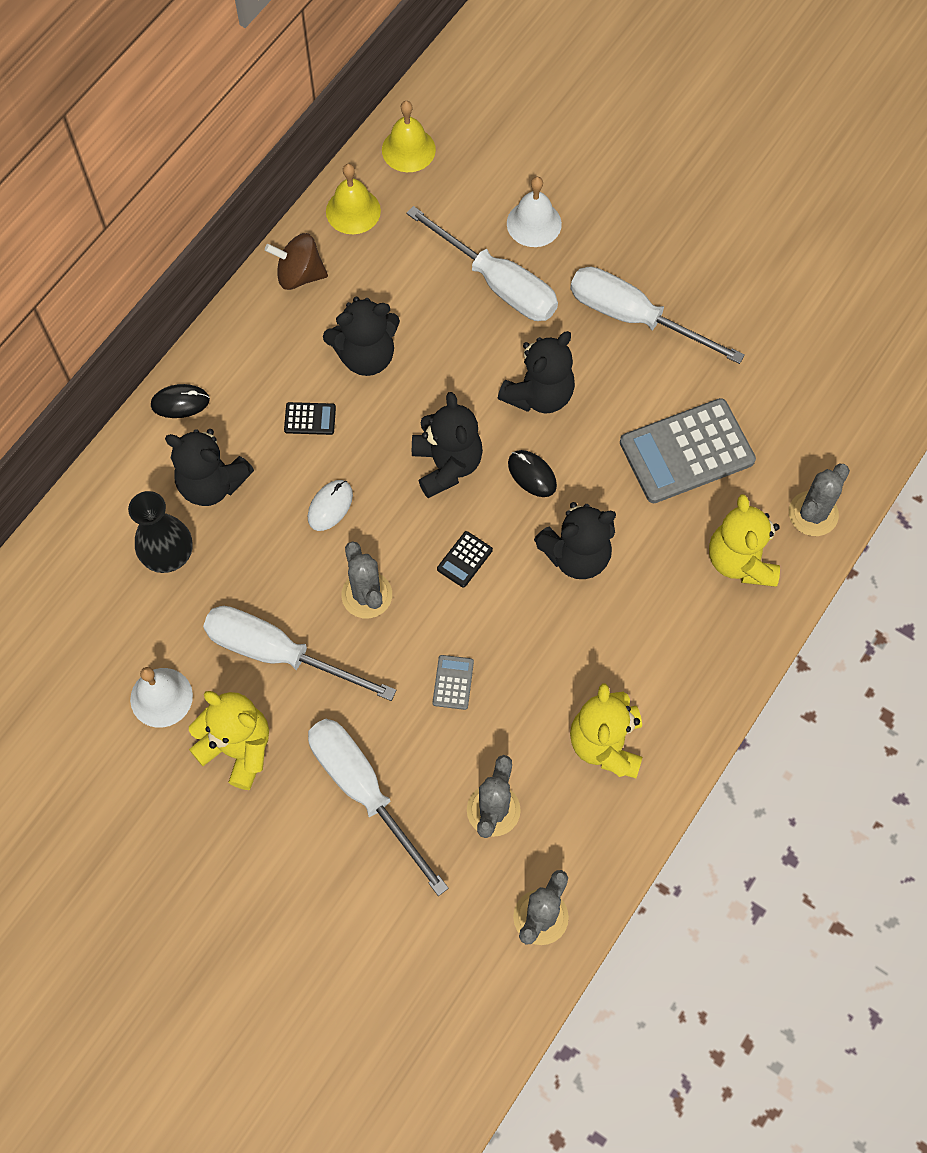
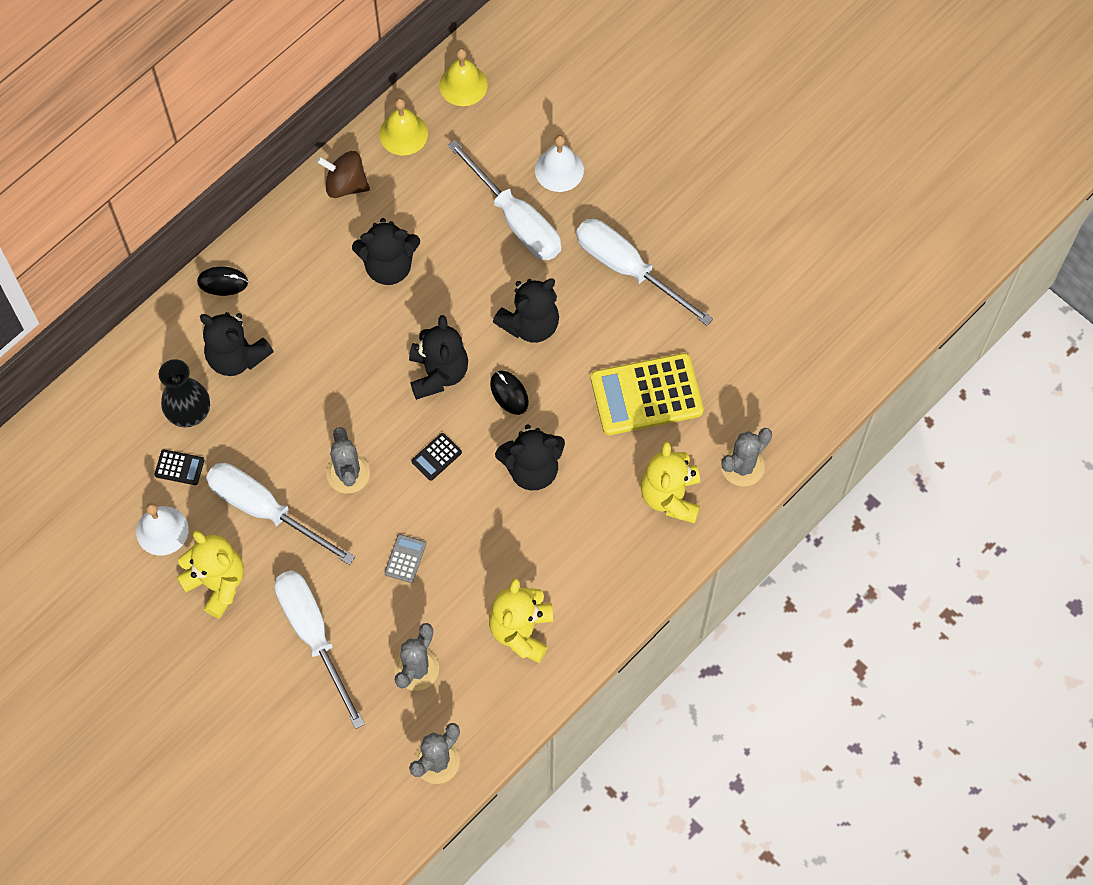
camera: 10 degrees right, 0 degrees up
(310, 419) = (330, 314): black calculator -> black calculator (179, 467)
(330, 506) = (332, 392): white mouse -> none
(686, 451) = (646, 395): grey calculator -> yellow calculator

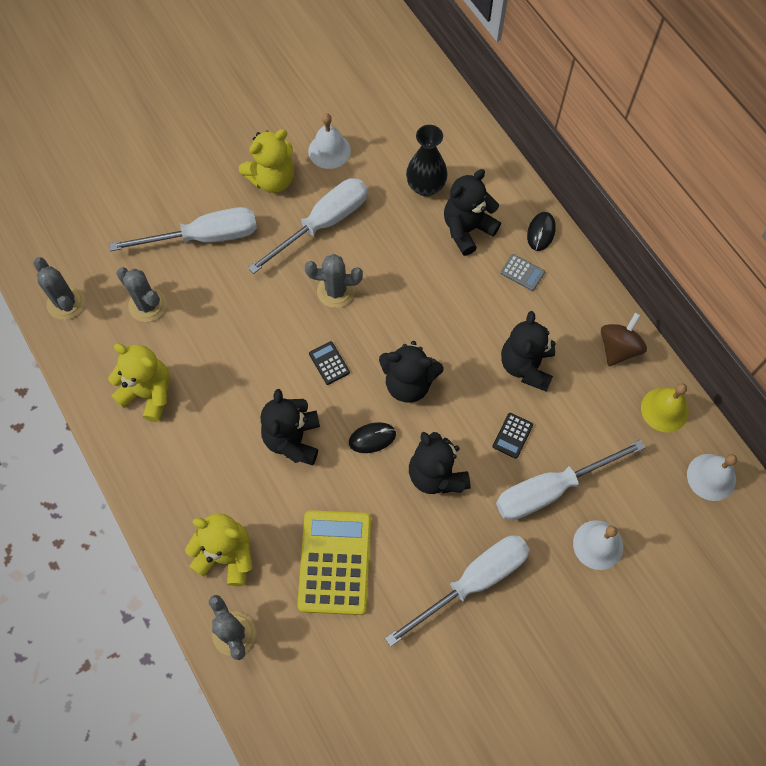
camera: 105 degrees right, 0 degrees up
(179, 467) = (379, 171): black calculator -> black calculator (512, 435)
(405, 558) = (245, 318): grey calculator -> grey calculator (522, 272)
(463, 85) = (711, 477): yellow bell -> white bell

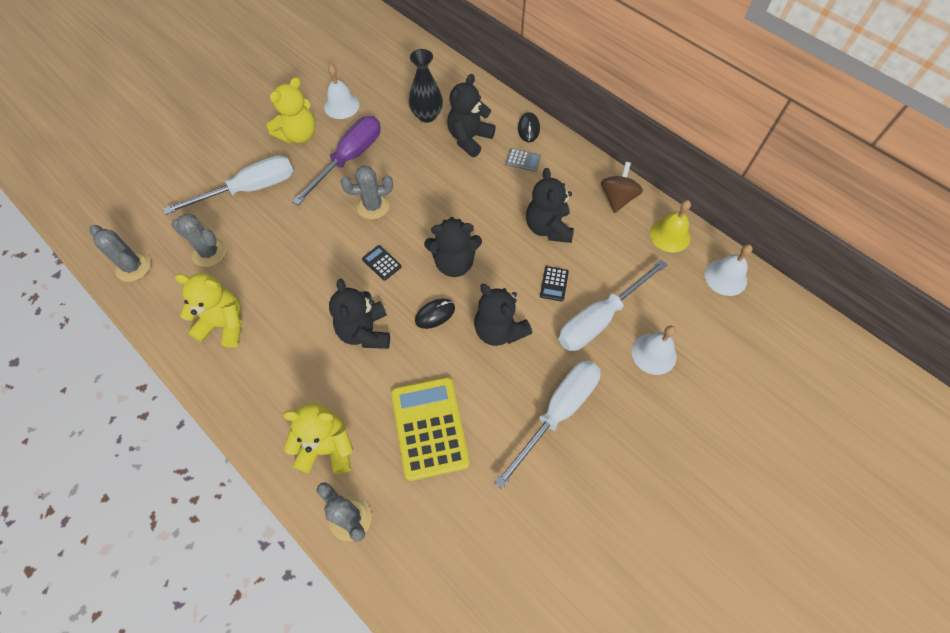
camera: 15 degrees left, 5 degrees down
(323, 224) = (349, 159): white screwdriver -> purple screwdriver

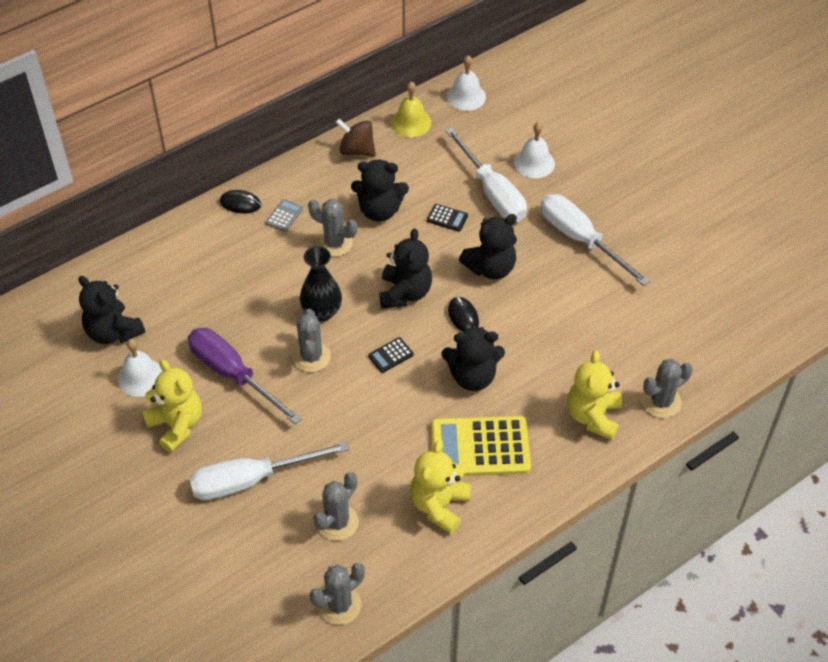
camera: 80 degrees left, 10 degrees down
(250, 189) = (251, 480): white screwdriver -> white screwdriver turned 90 degrees counterclockwise
(427, 115) = (188, 292): black vase -> black vase (322, 312)
(429, 427) = (583, 334): yellow calculator -> yellow calculator (480, 447)
(469, 139) = (238, 258): black teddy bear -> black teddy bear (113, 332)
(500, 200) = (334, 243): none -> grey cactus

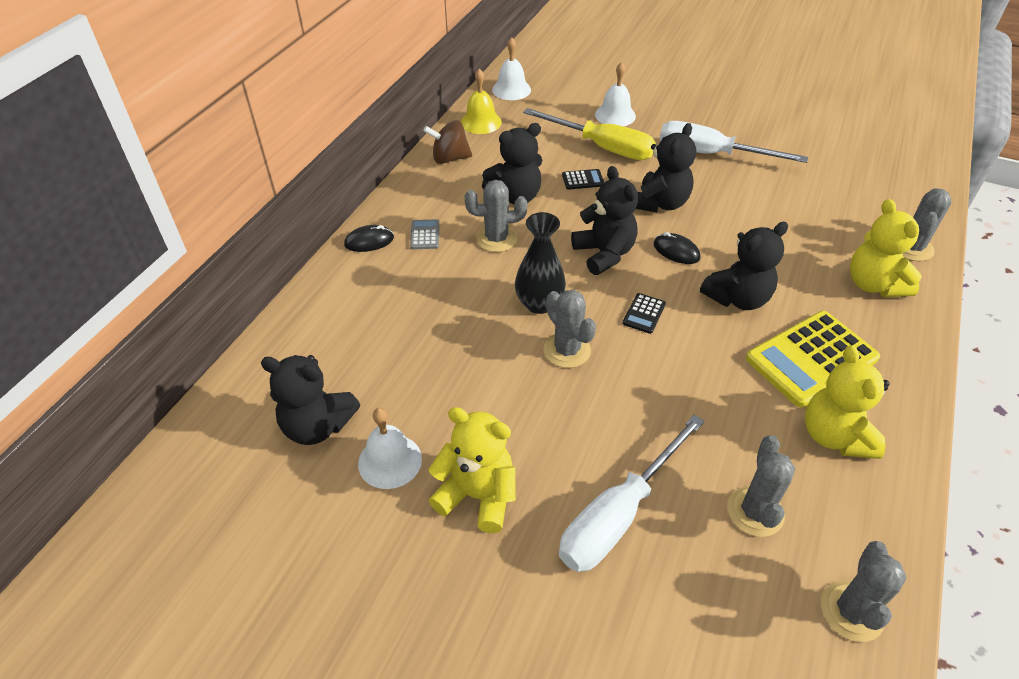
camera: 30 degrees left, 5 degrees down
(233, 374) = (498, 407): purple screwdriver -> none
(492, 192) = (602, 147): white screwdriver -> yellow screwdriver

